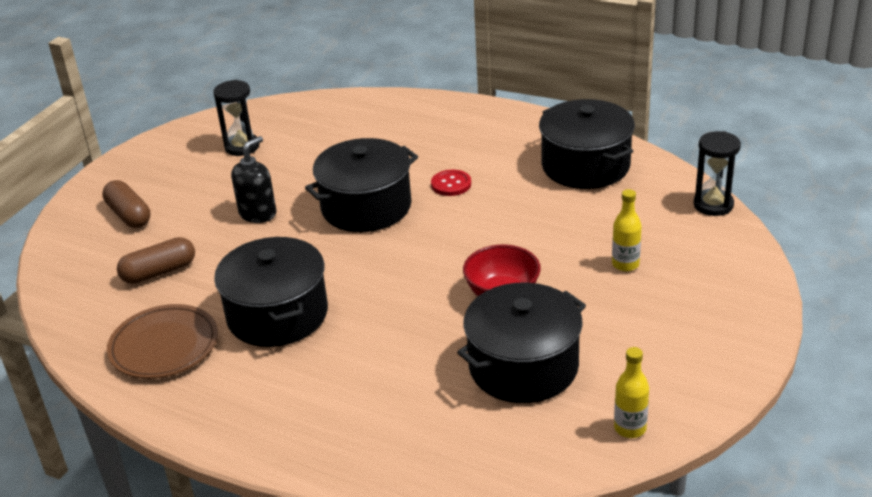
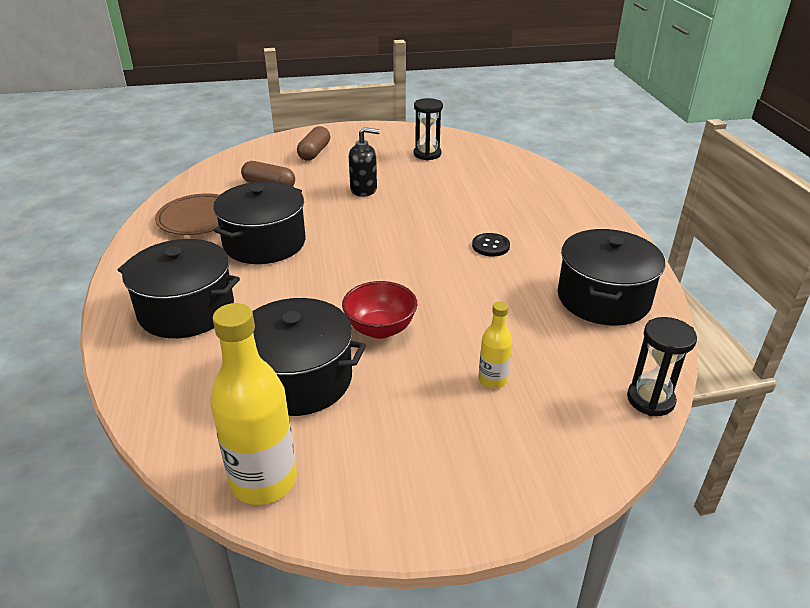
camera: 50 degrees right, 0 degrees up
(366, 207) = (419, 224): black pot -> black pot (186, 310)
(451, 184) = (490, 246): red button -> black button
(630, 428) = (264, 481): yellow bottle -> yellow bottle, size x1.93

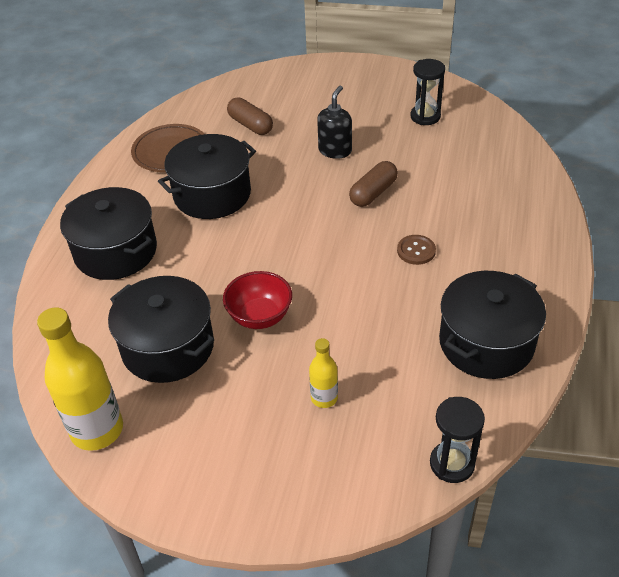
camera: 25 degrees right, 10 degrees up
(314, 152) = (314, 91): brown capsule -> brown capsule (373, 193)
(364, 190) = (335, 150): black soap dispenser -> black soap dispenser turned 90 degrees counterclockwise
(490, 246) = (416, 251): black button -> brown button

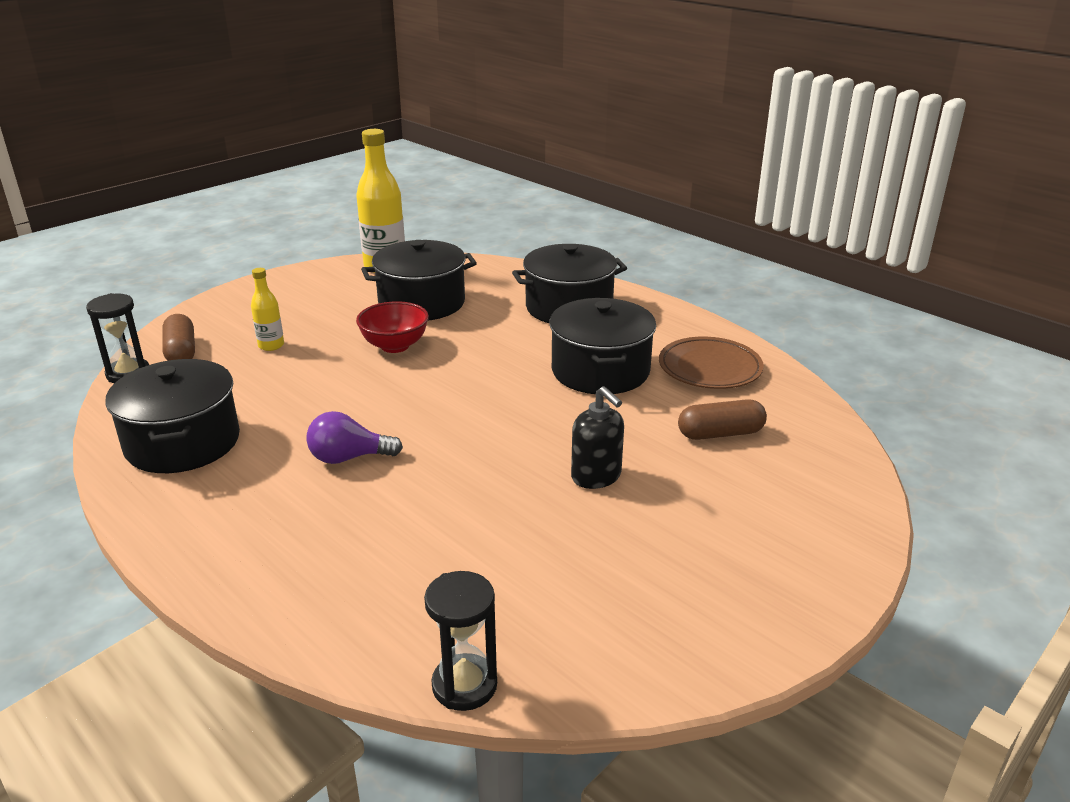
camera: 120 degrees right, 15 degrees down
(373, 193) = (478, 471): brown capsule -> brown capsule (181, 352)
(416, 251) = (349, 458): brown button -> purple light bulb
(425, 116) = (597, 598): black hourglass -> black hourglass (464, 685)

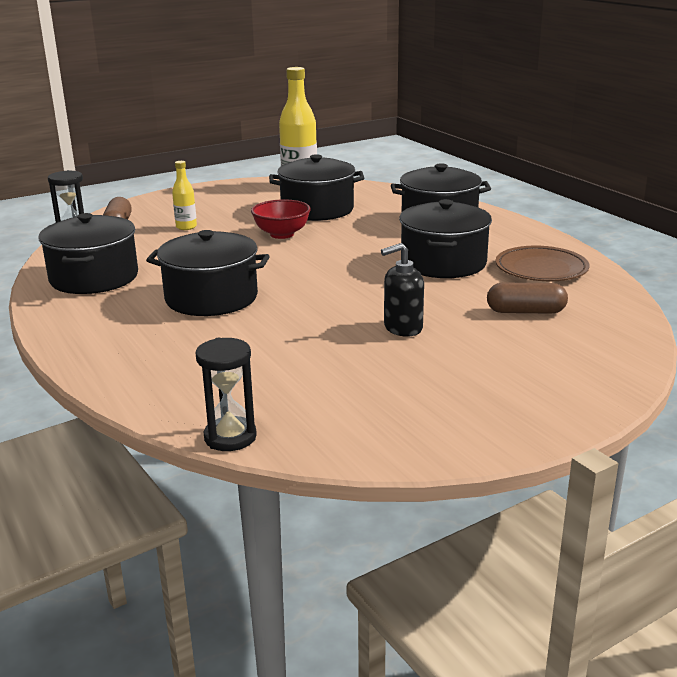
camera: 15 degrees right, 5 degrees down
(349, 458) = (211, 298): purple light bulb -> black pot
(596, 476) = (402, 328): black soap dispenser -> black soap dispenser turned 90 degrees clockwise

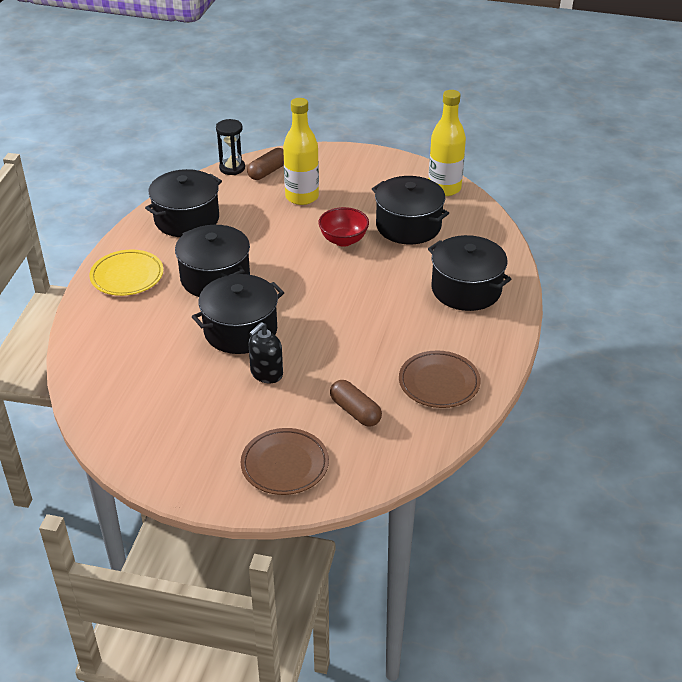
camera: 45 degrees right, 15 degrees up
(107, 336) = (127, 276): none -> yellow plate
(186, 227) = (302, 197): yellow bottle -> yellow bottle, size x1.93
(230, 437) = (74, 389): black hourglass -> none
(402, 328) = (266, 374): black soap dispenser -> black soap dispenser turned 75 degrees counterclockwise
(443, 263) = (389, 334): black pot -> black pot (240, 330)
(555, 369) = (285, 465): none -> brown plate

